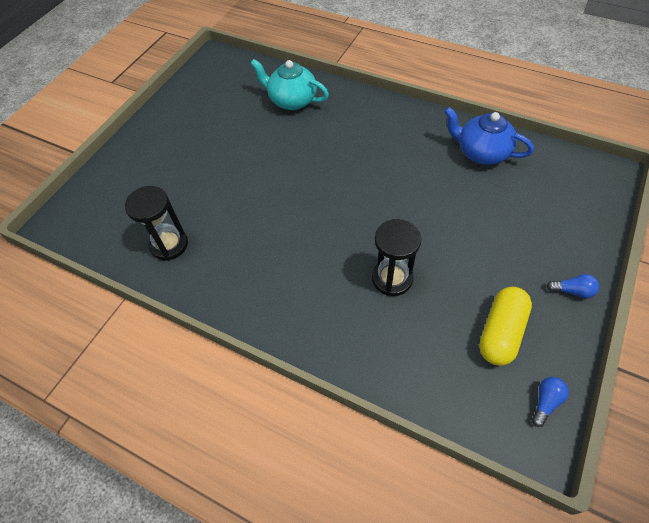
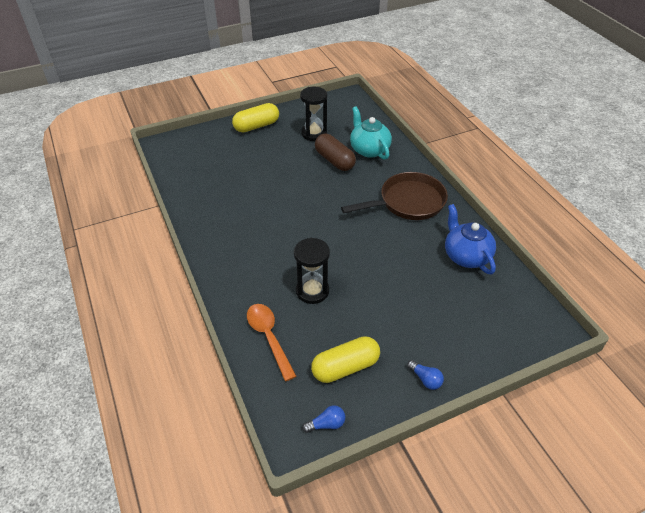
camera: 35 degrees right, 10 degrees down
(148, 139) = (256, 126): none -> yellow capsule
(169, 245) = (207, 191): black hourglass -> black hourglass (314, 133)
(270, 130) = (334, 160): none -> brown capsule
(382, 132) = (408, 202): none -> brown pan
(404, 358) = (269, 337): none -> orange spoon

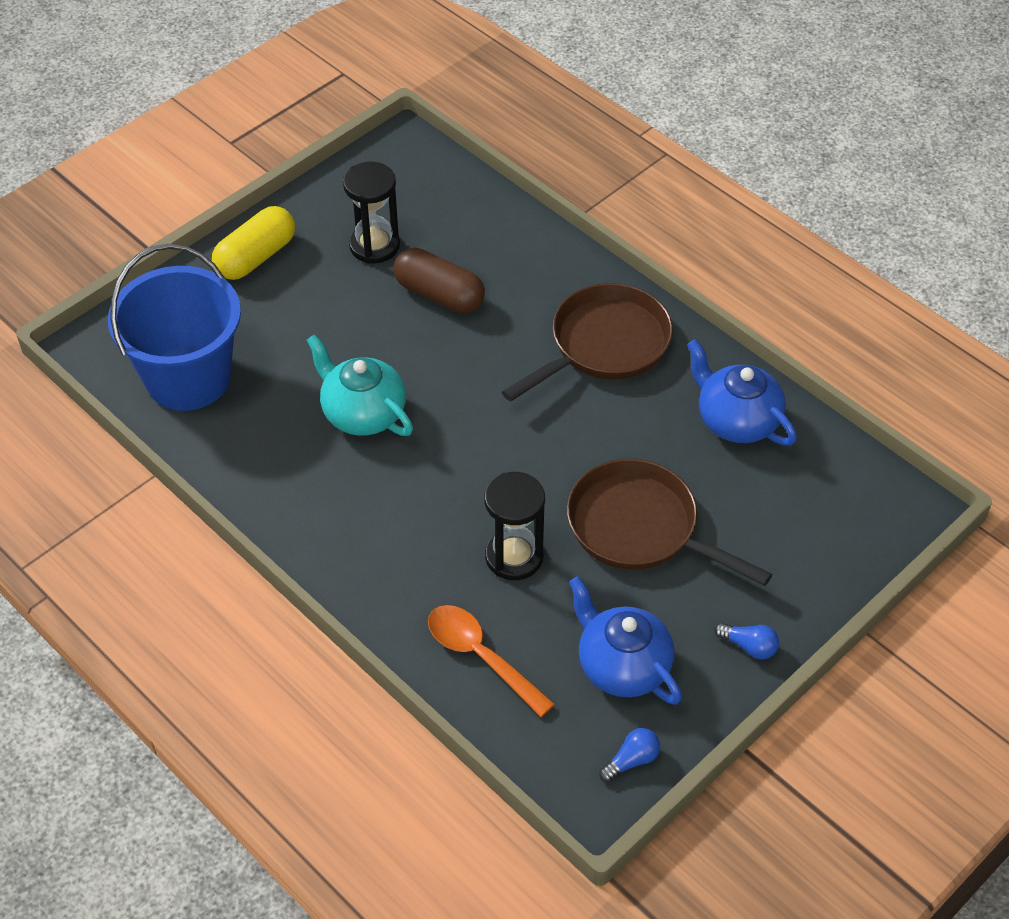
camera: 20 degrees left, 5 degrees up
(197, 167) = (188, 378): none -> blue bucket
(345, 367) = (622, 666): yellow capsule -> blue teapot
(369, 149) = (492, 254): turquoise teapot -> turquoise teapot (362, 413)
(388, 295) = (640, 528): none -> brown pan

